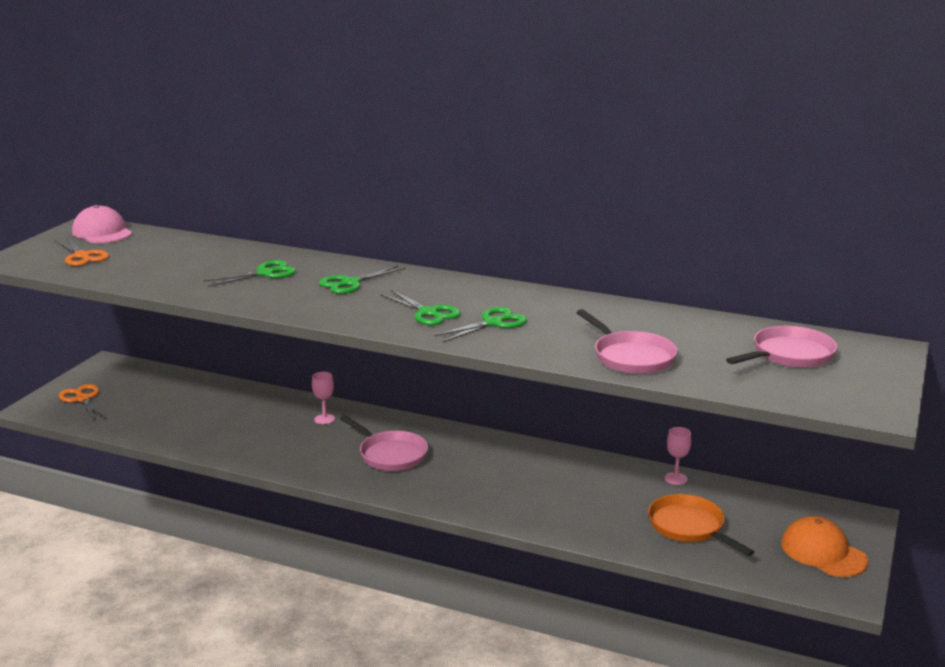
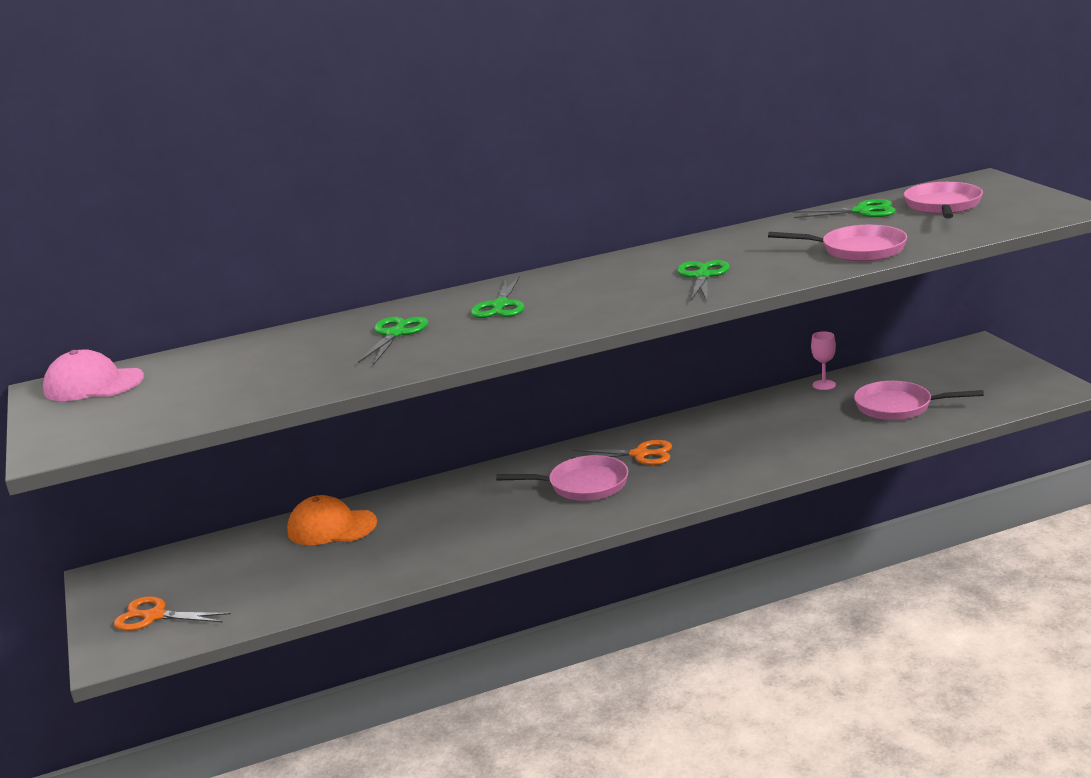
camera: 40 degrees left, 0 degrees up
(82, 256) = (140, 408): orange scissors -> orange scissors (640, 454)
(324, 419) = (462, 494): pink goblet -> none
(428, 313) = (632, 293): green scissors -> green scissors (862, 211)
(689, 527) = (898, 407): orange pan -> pink pan
(823, 552) = (1001, 375): orange cap -> orange cap (331, 527)

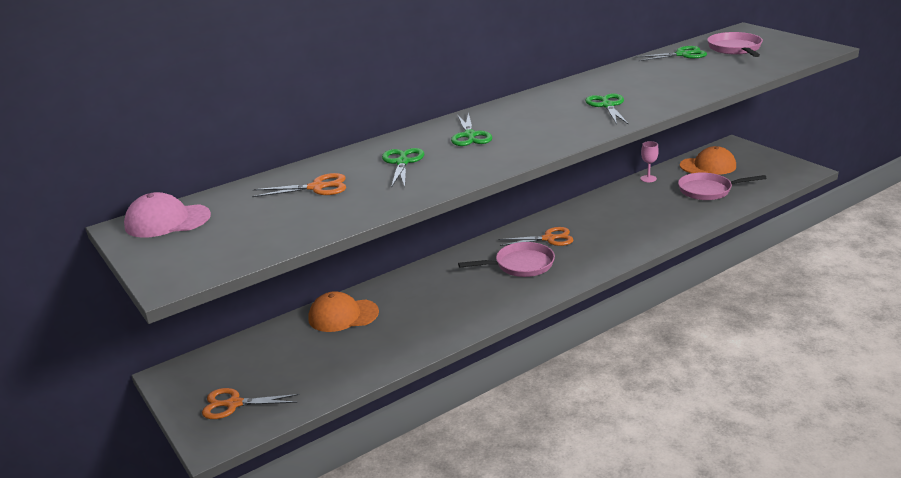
camera: 15 degrees left, 5 degrees up
(278, 357) = (317, 187): none -> orange scissors
(857, 250) = (703, 82): pink pan -> none
(920, 373) = (708, 166): none -> orange cap

